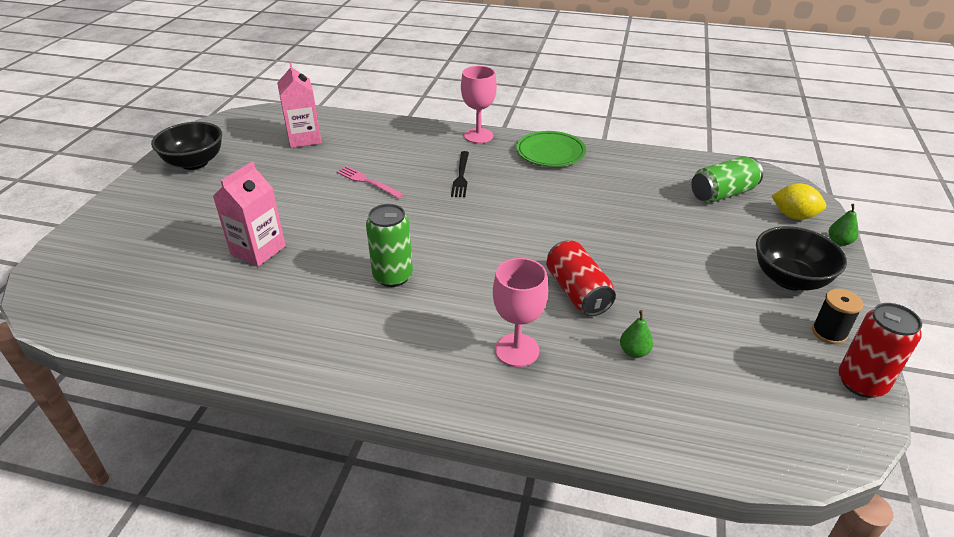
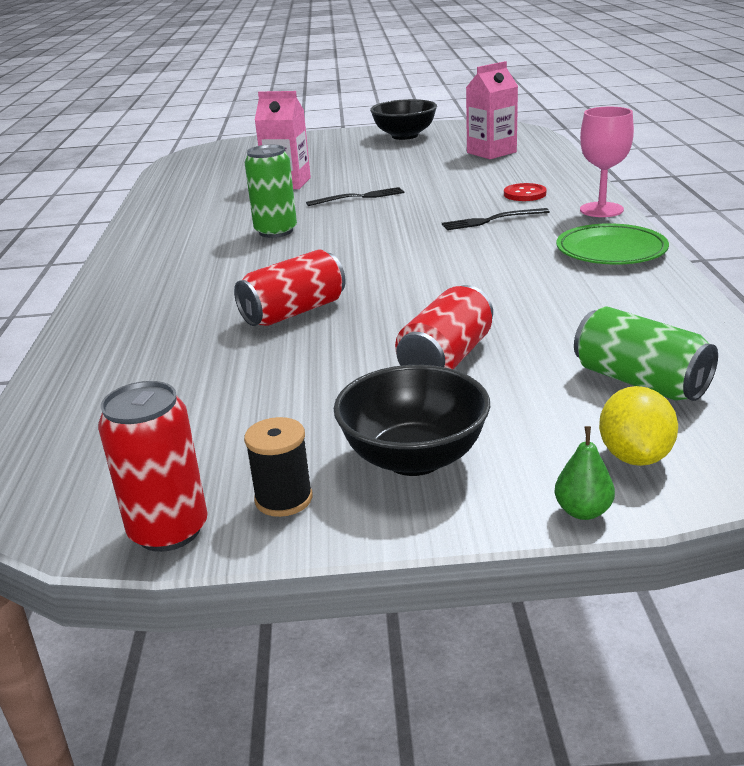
camera: 75 degrees right, 10 degrees down
(347, 219) = (359, 197): none -> black fork
(367, 182) = (434, 189): pink fork -> none
(420, 151) = (525, 194): none -> red button
(517, 350) = (181, 299): pink goblet -> none
(634, 352) = (195, 356): green pear -> none
(677, 244) = (446, 359): none -> red can

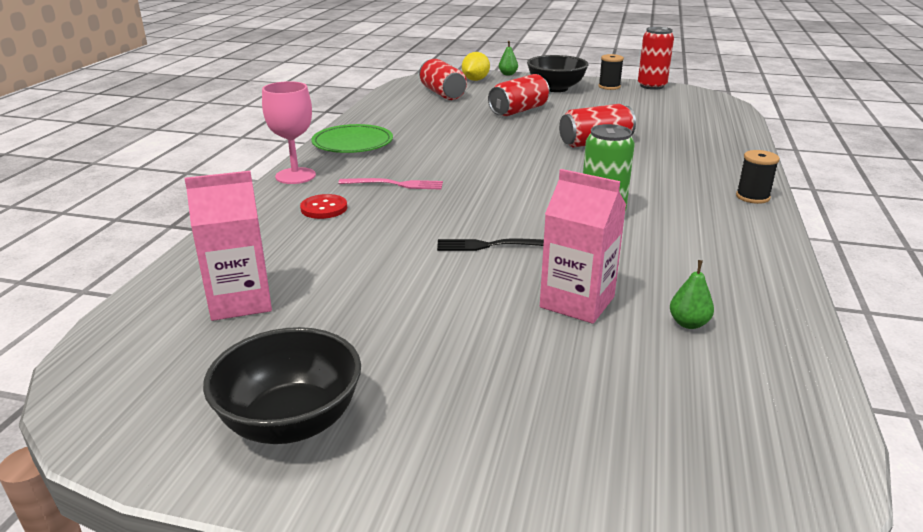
camera: 165 degrees left, 0 degrees up
(118, 271) = (752, 197): none -> black spool
(218, 186) = (688, 323): none -> green pear
(491, 220) = (395, 184): black fork -> pink fork
(640, 382) = (442, 93): green can -> red can

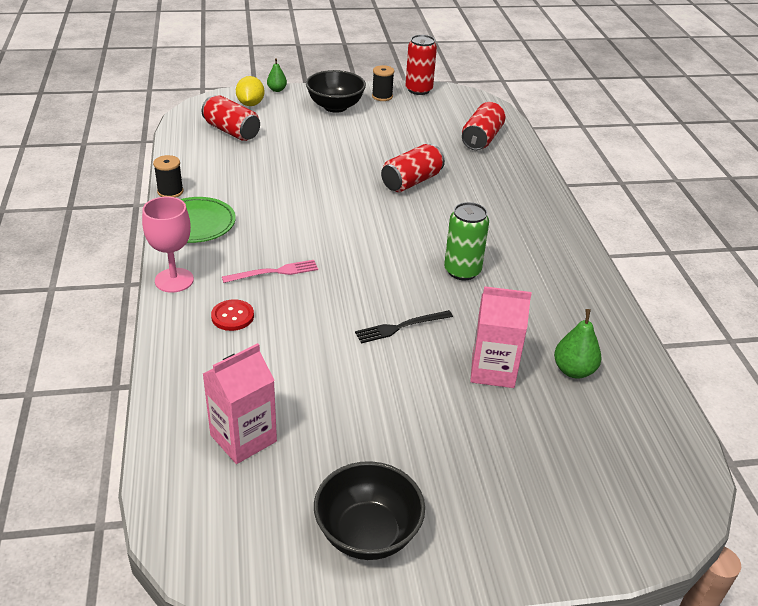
camera: 25 degrees left, 10 degrees up
(518, 111) = (320, 147): red can -> red can (481, 139)
(688, 323) = (573, 370): green pear -> green pear, size x1.51
(752, 197) = (560, 227): black spool -> black spool (170, 192)

